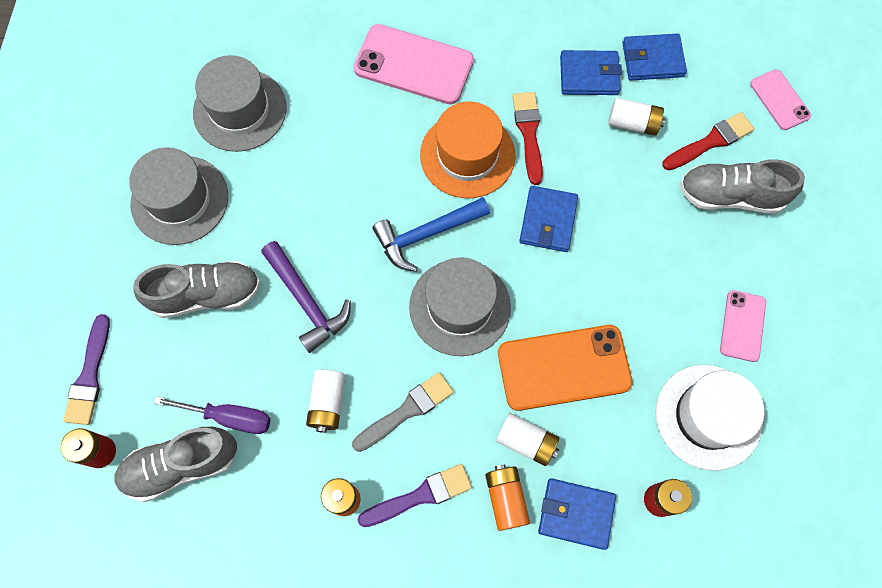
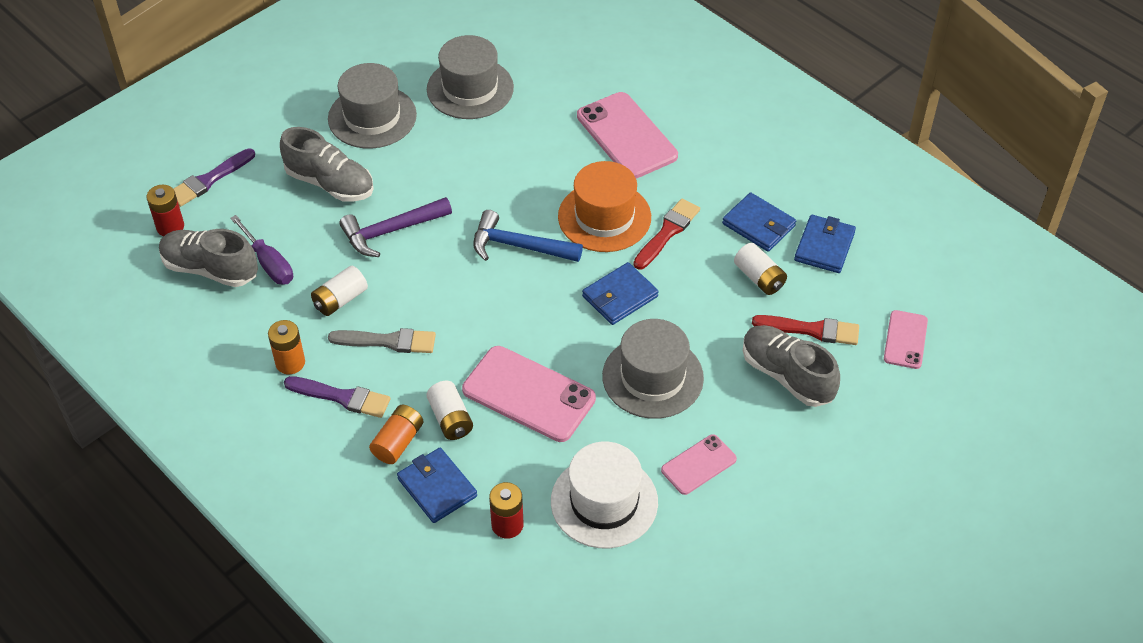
camera: 40 degrees right, 20 degrees down
(306, 301) = (391, 231): purple hammer -> purple hammer turned 60 degrees clockwise
(459, 307) = (494, 306): grey hat -> grey hat (652, 377)
(564, 367) = (528, 394): orange phone -> pink phone
(652, 60) = (824, 246): blue wallet -> blue wallet turned 75 degrees clockwise

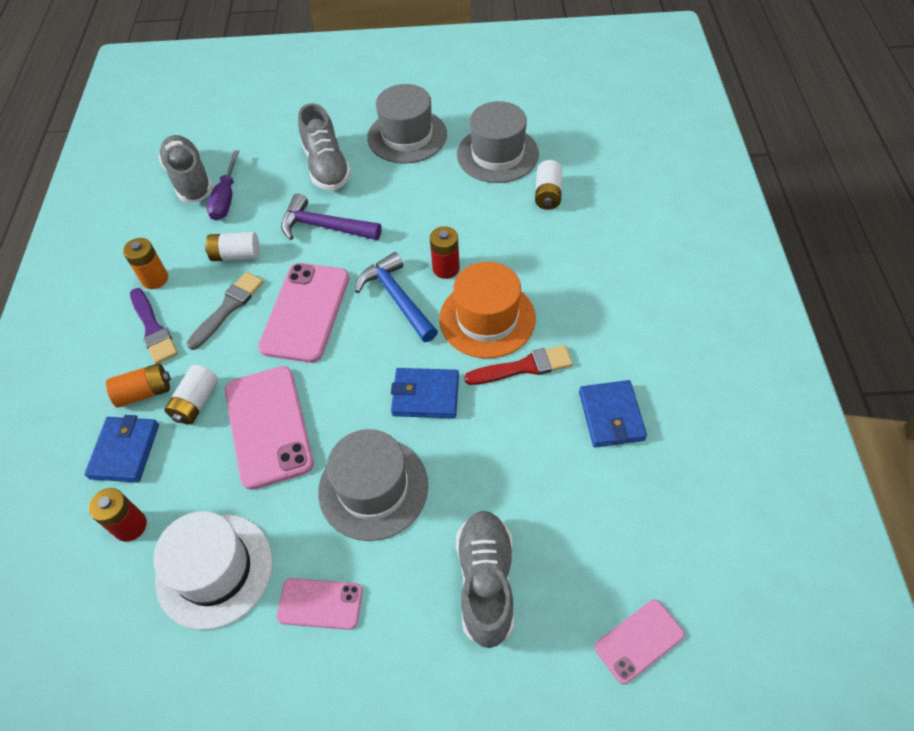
camera: 45 degrees right, 5 degrees up
(170, 227) = (202, 136): red battery -> red battery (446, 268)
(209, 180) = (260, 119): purple brush -> none
(387, 341) = (228, 308): grey brush -> grey brush turned 105 degrees counterclockwise
(626, 136) = (578, 262): pink phone -> pink phone (305, 312)
(759, 278) = (560, 466): white battery -> white battery (547, 194)
(811, 330) = (555, 554): red brush -> none
(824, 246) = (653, 480): blue wallet -> none

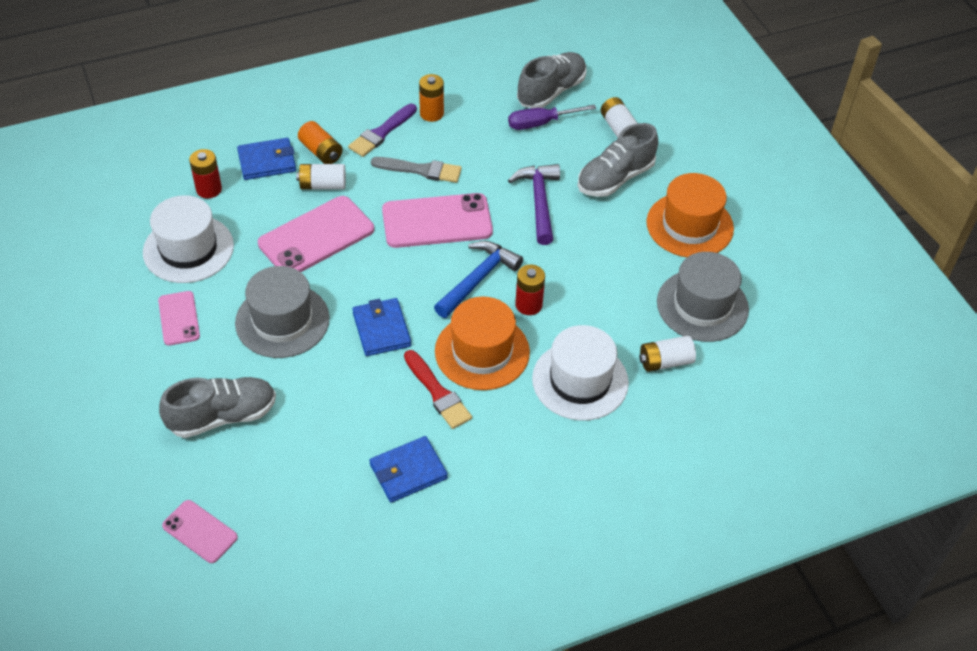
camera: 65 degrees right, 5 degrees down
(236, 255) = (479, 154): white battery -> white battery (618, 128)
(407, 136) = (689, 225): grey hat -> orange hat
(547, 256) = (580, 380): none -> white hat

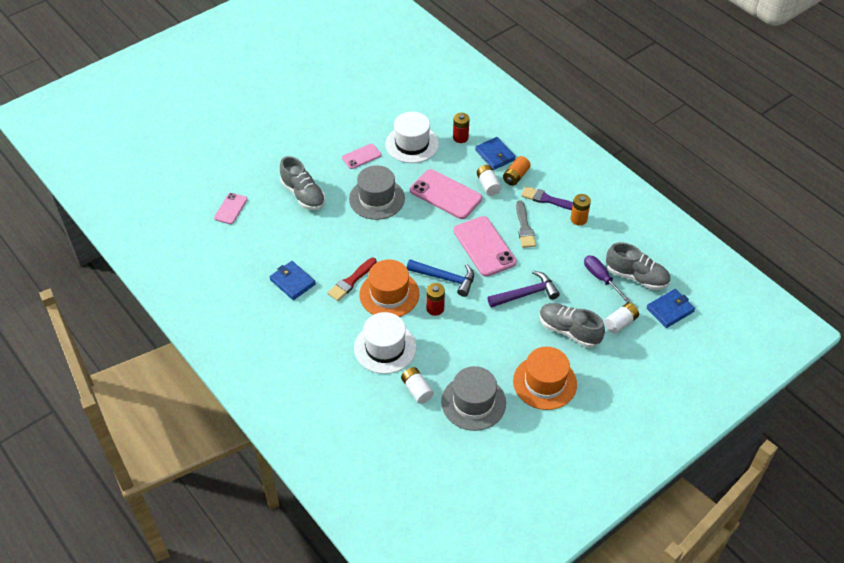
camera: 75 degrees right, 0 degrees up
(381, 329) = (387, 243): blue wallet -> blue wallet (670, 310)

